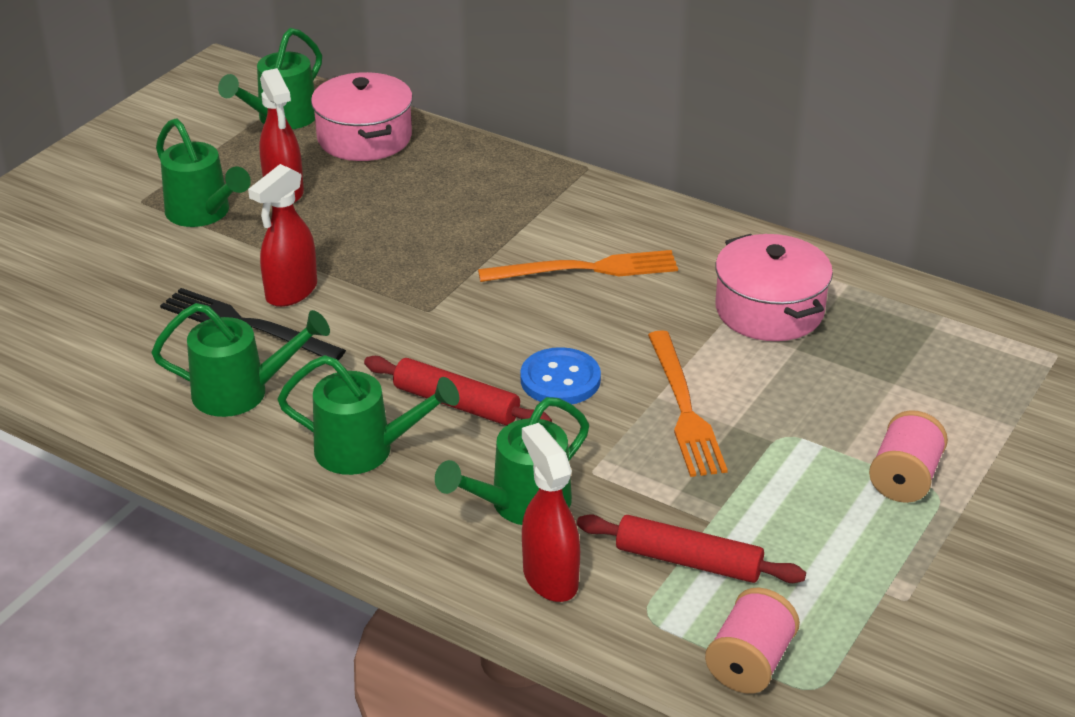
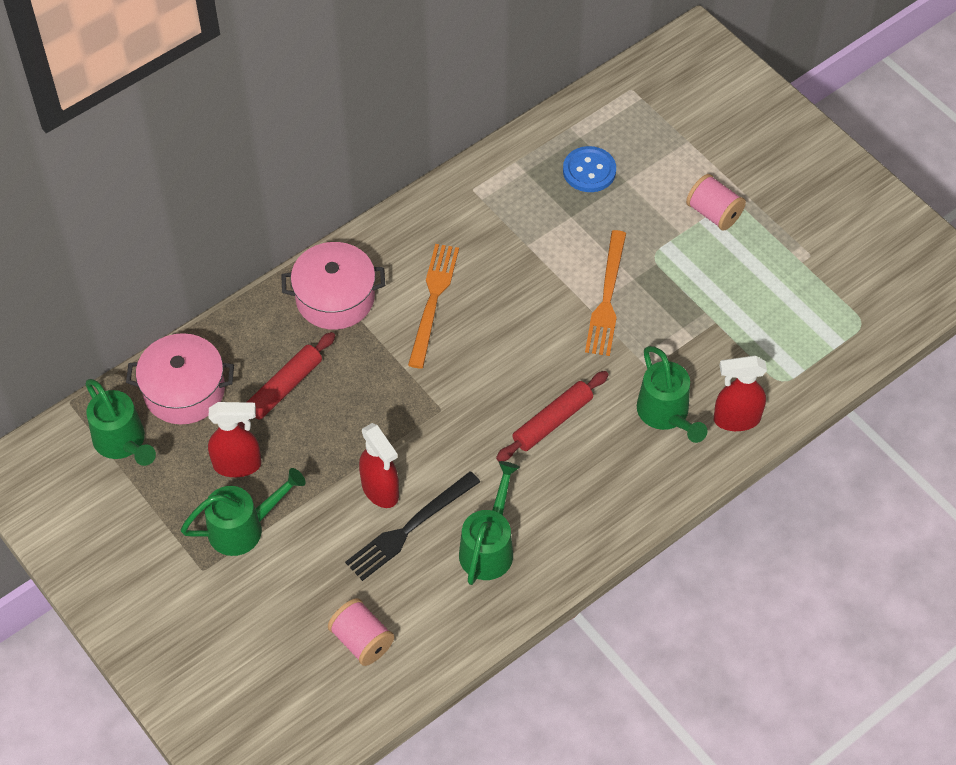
camera: 70 degrees left, 20 degrees up
(365, 450) = (581, 486): green watering can -> none
(560, 379) = (551, 355): blue button -> blue button (589, 171)
(684, 408) = (607, 298): orange fork -> orange fork turned 90 degrees clockwise
(688, 561) = (745, 345): red rolling pin -> red rolling pin (284, 387)
(750, 663) = (834, 345): pink spool -> pink spool (362, 641)
(769, 310) = (525, 215): pink pot -> pink pot (335, 298)

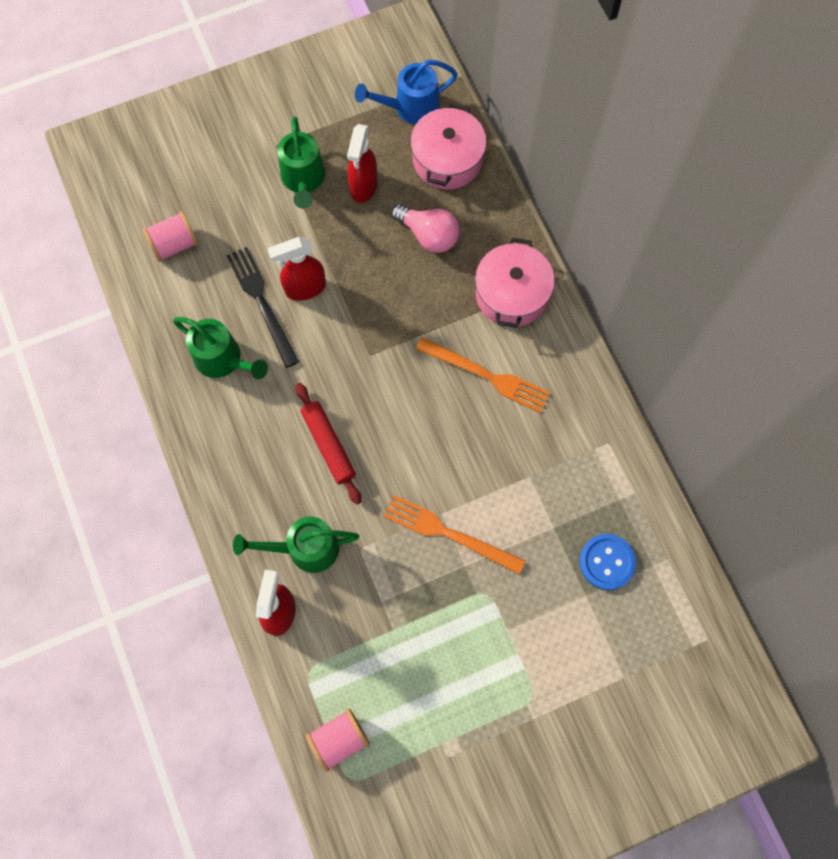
camera: 105 degrees right, 15 degrees up
(123, 443) = (410, 108): green watering can -> blue watering can
(284, 387) = (428, 235): red rolling pin -> pink light bulb
(714, 213) = (524, 673): pink spool -> pink spool (339, 739)

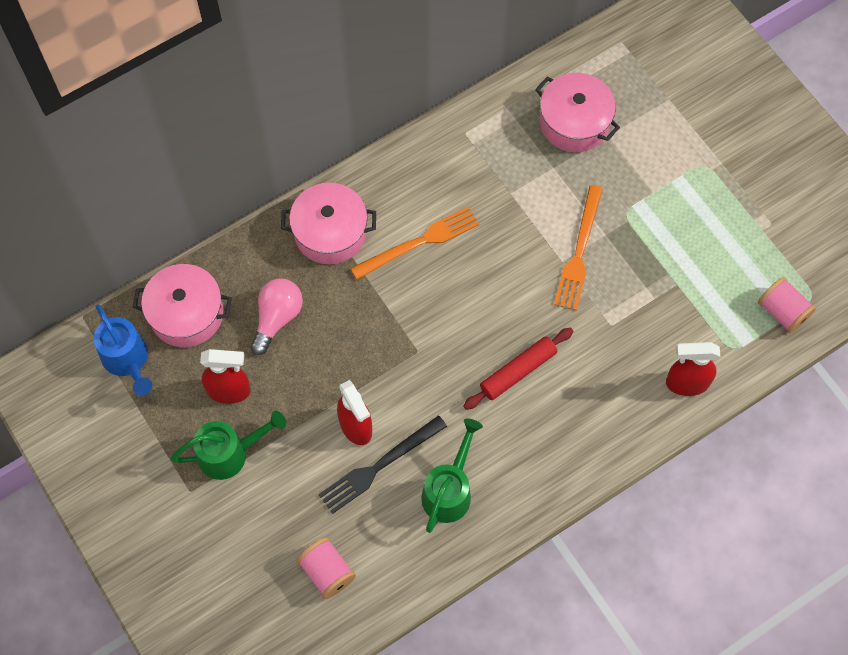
camera: 100 degrees left, 5 degrees down
(305, 548) = (622, 373): green watering can -> none
(487, 375) = (419, 242): orange fork -> orange fork turned 45 degrees clockwise
(607, 562) = (574, 122): blue button -> pink pot

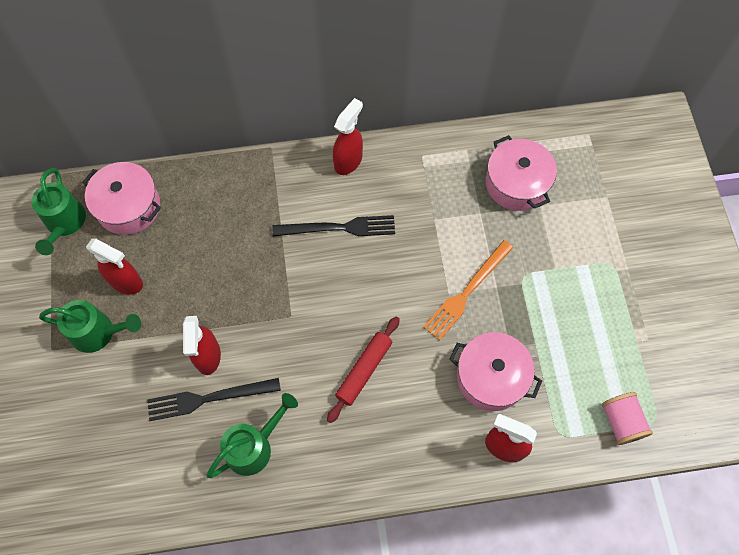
camera: 25 degrees right, 0 degrees up
(127, 360) = (64, 224): blue watering can -> green watering can
(277, 318) = (195, 240): pink light bulb -> none
(327, 572) = (118, 469): pink spool -> none
(330, 232) = (273, 190): pink pot -> pink pot (491, 377)
(392, 170) = (348, 161): none -> red spray bottle
(419, 242) = (339, 228): orange fork -> black fork
(518, 371) = (364, 370): red rolling pin -> red rolling pin turned 45 degrees counterclockwise

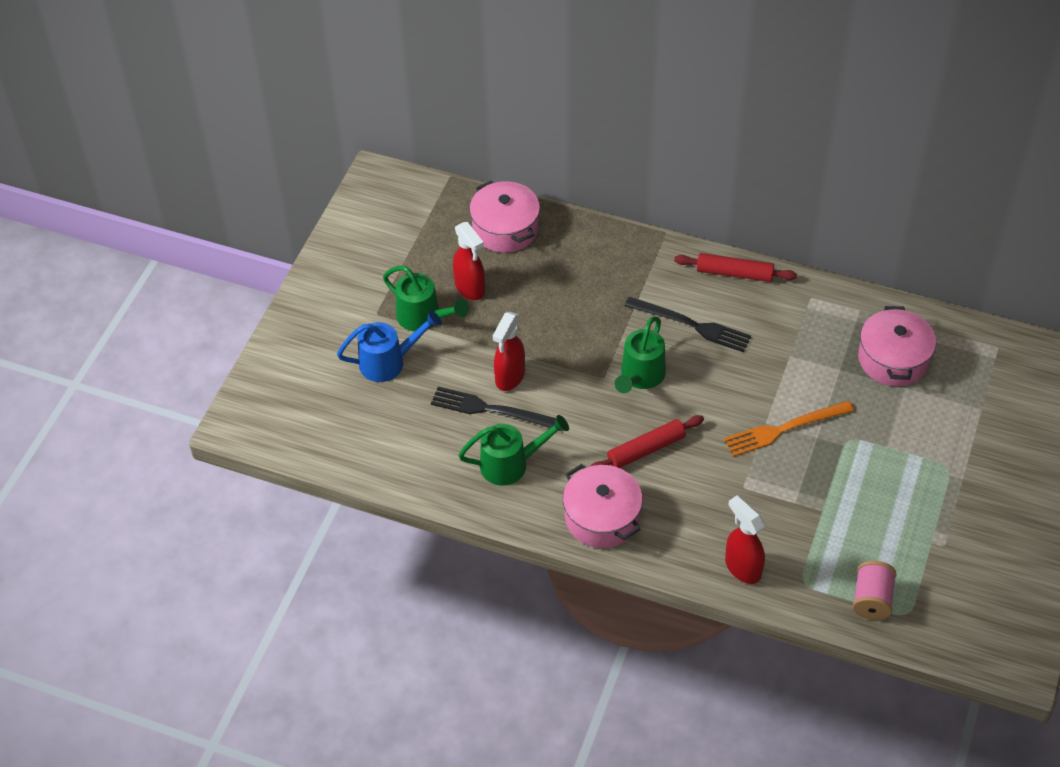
camera: 30 degrees right, 15 degrees down
(64, 224) = (441, 220): green watering can -> green watering can (640, 377)
(88, 395) = (389, 362): none -> blue watering can
(348, 161) = (734, 273): red spray bottle -> red rolling pin
(491, 377) = (765, 507): pink pot -> pink pot (602, 517)

